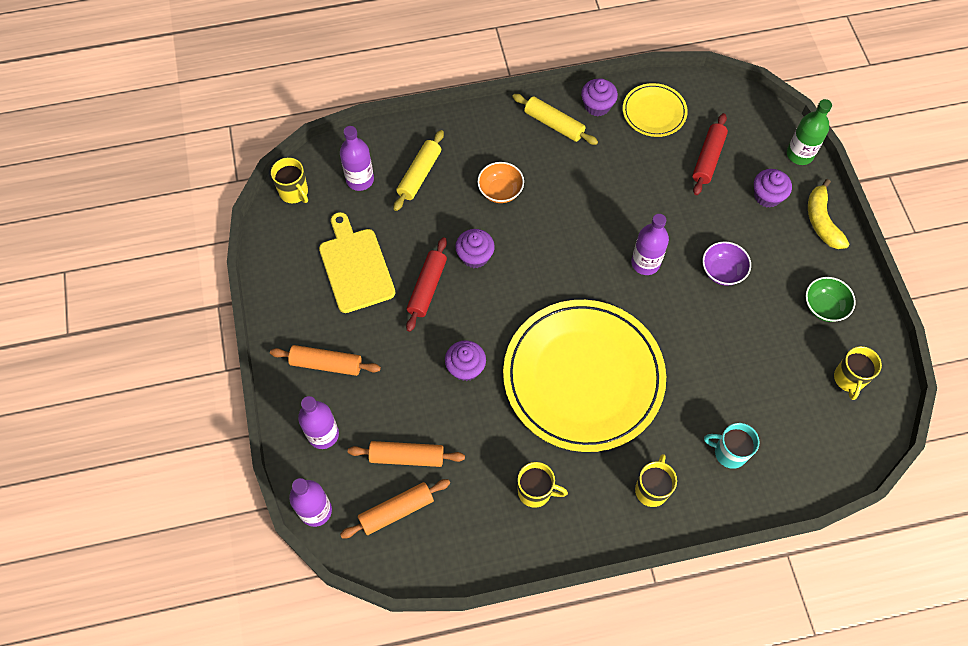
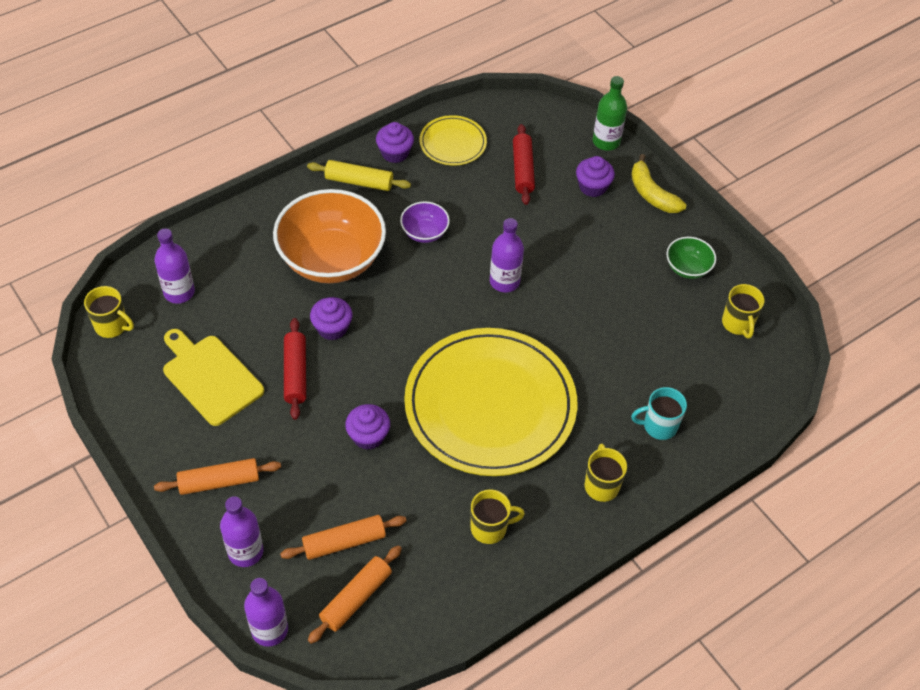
camera: 25 degrees left, 10 degrees down
(419, 175) = (241, 269): yellow rolling pin -> none
(500, 191) = (332, 259): orange bowl -> orange bowl, size x2.20
(722, 271) = (580, 266): purple bowl -> purple bowl (424, 232)

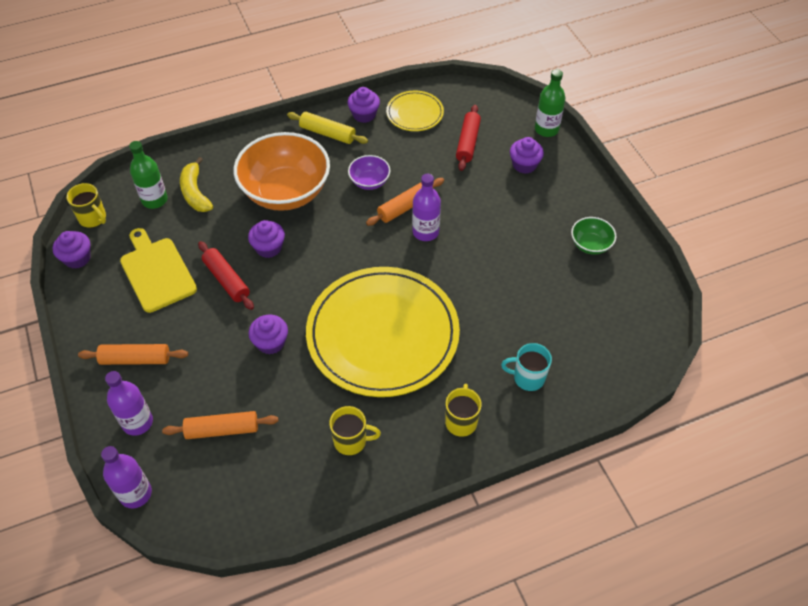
camera: 15 degrees right, 0 degrees up
(109, 376) = (77, 258): none -> purple cupcake
(179, 292) = (154, 200): purple bottle -> green bottle
(295, 373) = (226, 280): red rolling pin -> red rolling pin turned 45 degrees counterclockwise
(356, 598) = (216, 480): orange rolling pin -> orange rolling pin (405, 207)
(652, 194) = (575, 178): yellow banana -> yellow banana (195, 193)
(738, 324) = (624, 300): yellow mug -> none

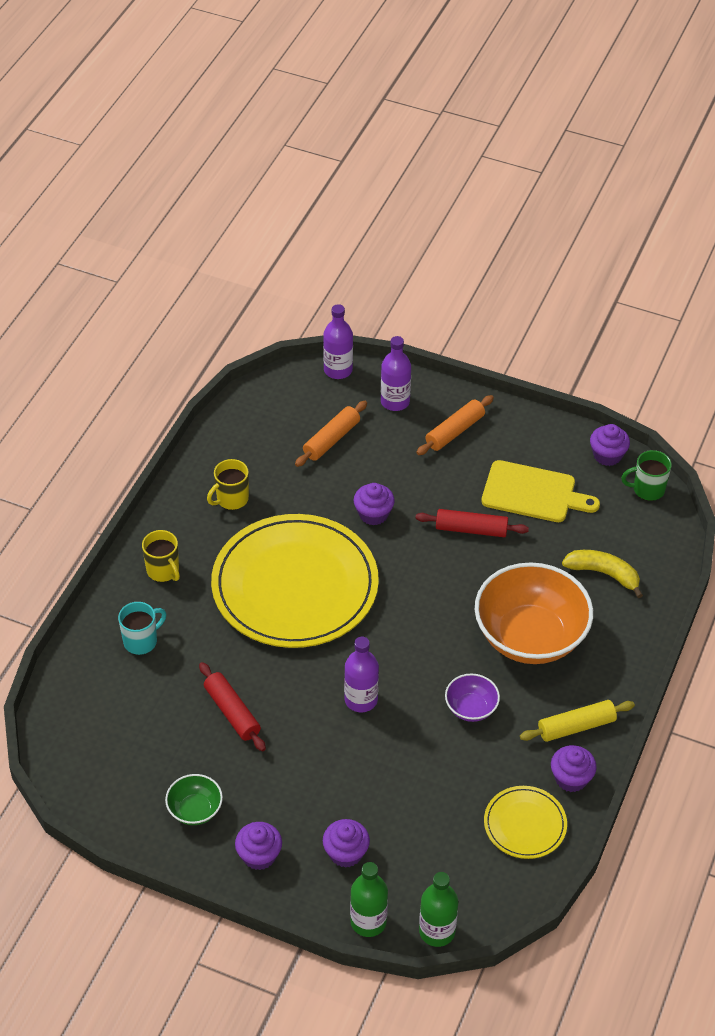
camera: 135 degrees right, 5 degrees down
(93, 218) = (647, 489): yellow mug -> green mug
(154, 200) = (626, 541): green bottle -> green bottle (437, 931)
(268, 248) = (475, 579): purple cupcake -> purple cupcake (259, 855)
(405, 207) = (407, 710): orange rolling pin -> none
(468, 142) = (430, 833): red rolling pin -> red rolling pin (232, 712)

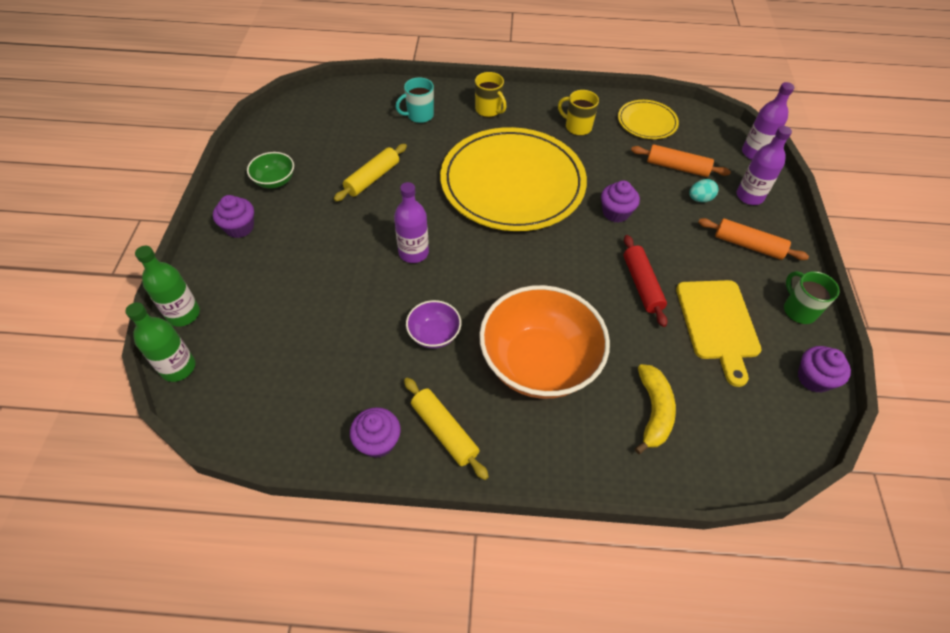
camera: 70 degrees right, 5 degrees up
(141, 641) = (419, 115): turquoise mug -> turquoise mug turned 120 degrees clockwise
(163, 571) = (488, 110): yellow mug -> yellow mug turned 75 degrees counterclockwise
(232, 712) = (372, 178): red rolling pin -> yellow rolling pin
(346, 853) = (252, 281): purple cupcake -> none
(382, 441) = (700, 199): none -> turquoise egg
(525, 824) = (311, 412): yellow plate -> yellow plate (647, 122)
(647, 489) = (795, 429): green mug -> green mug (798, 310)

